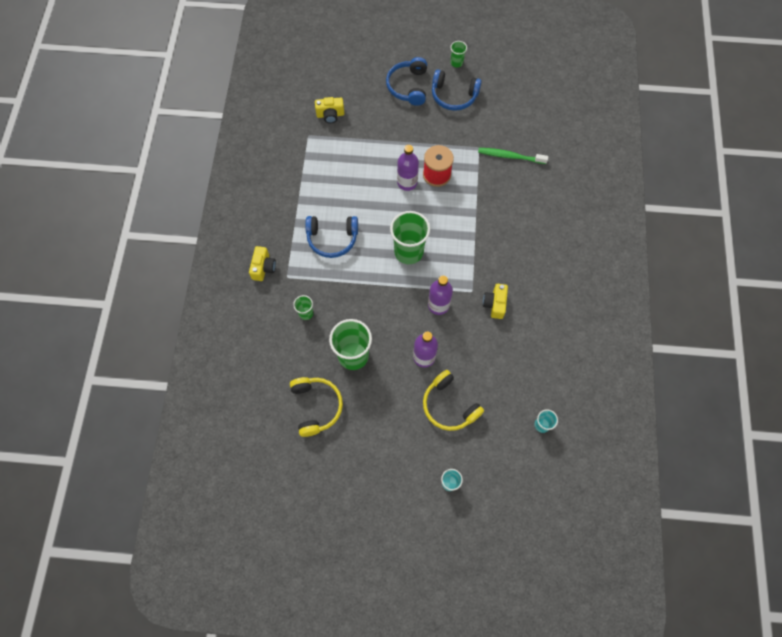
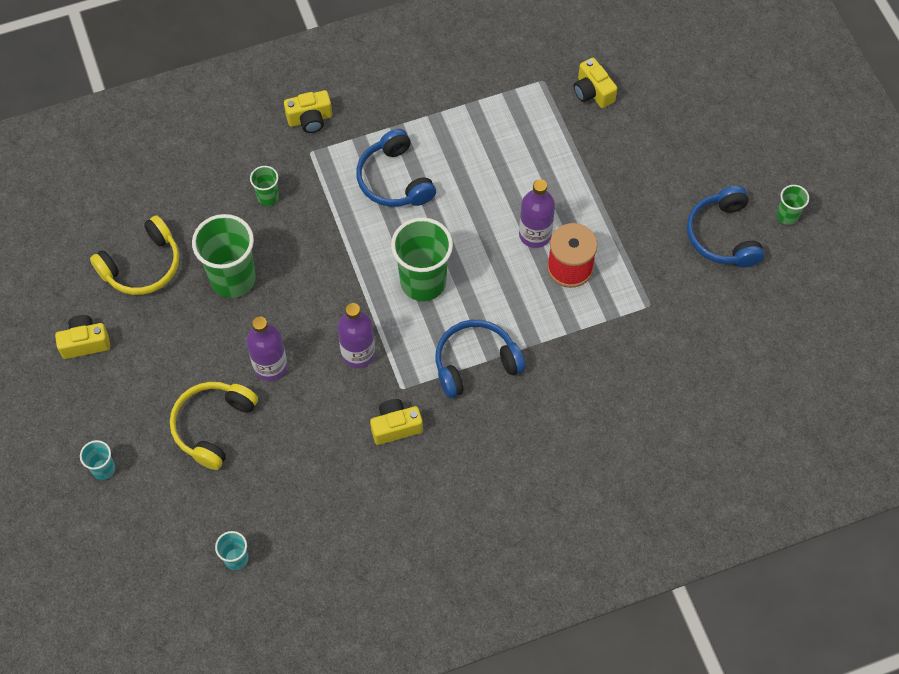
camera: 65 degrees right, 5 degrees down
(354, 463) = (85, 343): none -> yellow camera
(408, 86) = (702, 169): blue headphones -> blue headphones (475, 363)
(510, 156) = (659, 355): green toothbrush -> none

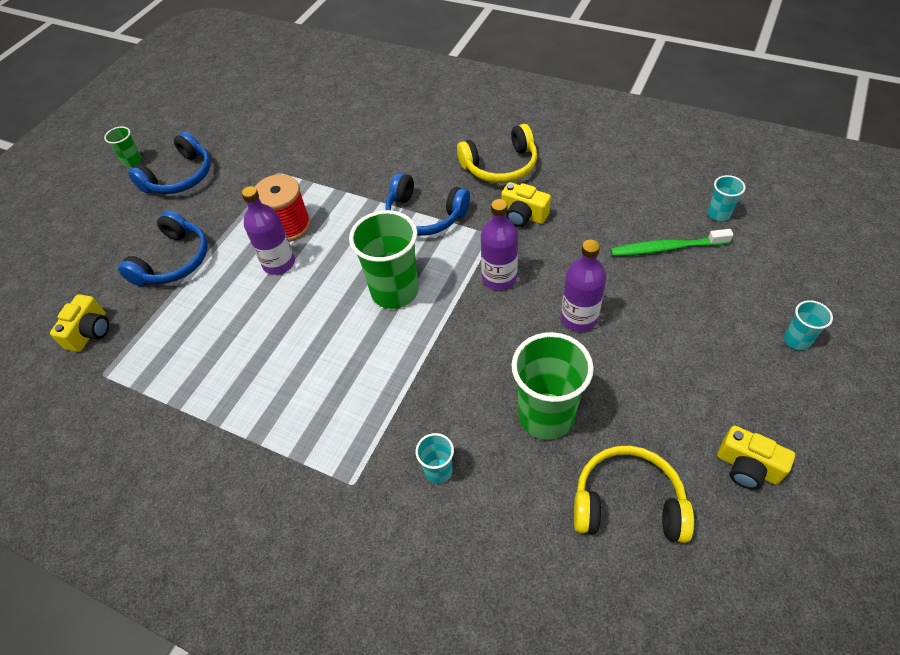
camera: 130 degrees left, 10 degrees down
(213, 426) = (668, 307): yellow headphones -> yellow headphones (500, 166)
(254, 484) = (666, 248): none -> green toothbrush
(268, 197) = (438, 471): green cup -> turquoise cup
(310, 119) = (313, 522): yellow camera -> none
(394, 180) = (317, 390): blue headphones -> blue headphones (174, 261)

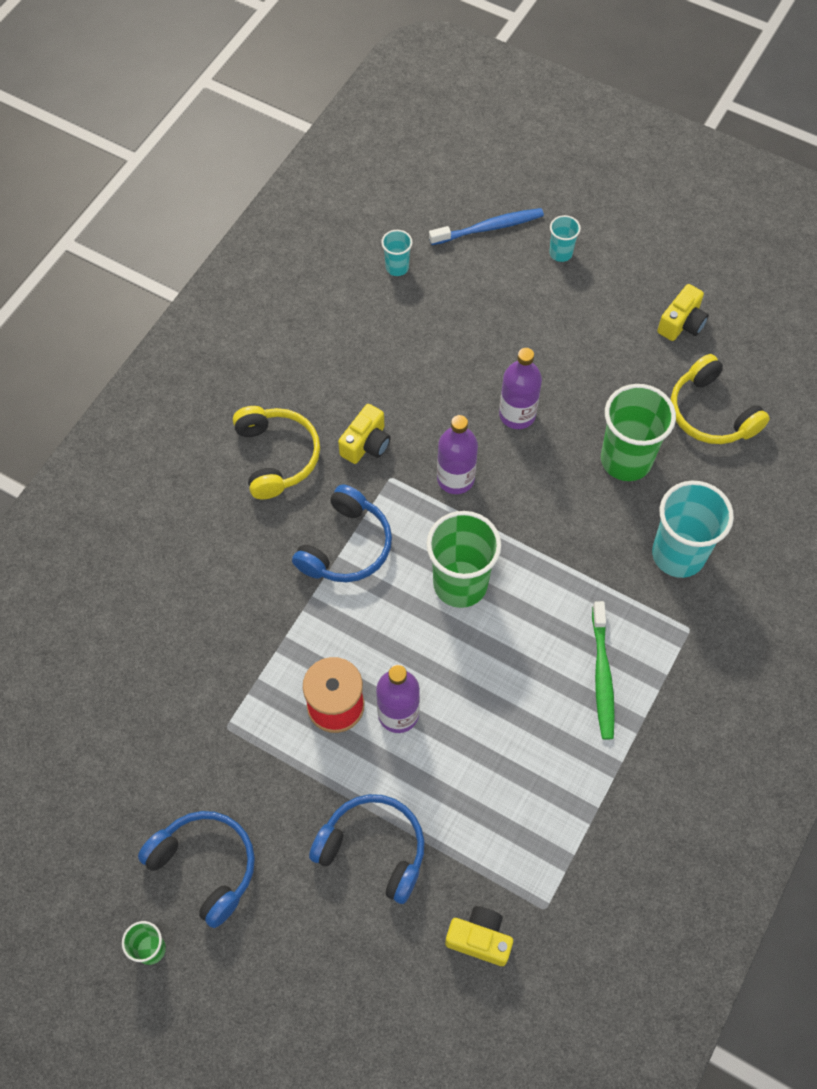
camera: 90 degrees left, 10 degrees up
(438, 471) = (678, 554): turquoise cup -> turquoise cup, size x2.06
(627, 503) = (711, 413): yellow headphones -> yellow headphones turned 45 degrees counterclockwise
(666, 248) = (437, 322): green toothbrush -> green toothbrush (602, 675)
(800, 276) = (489, 228): none -> blue toothbrush

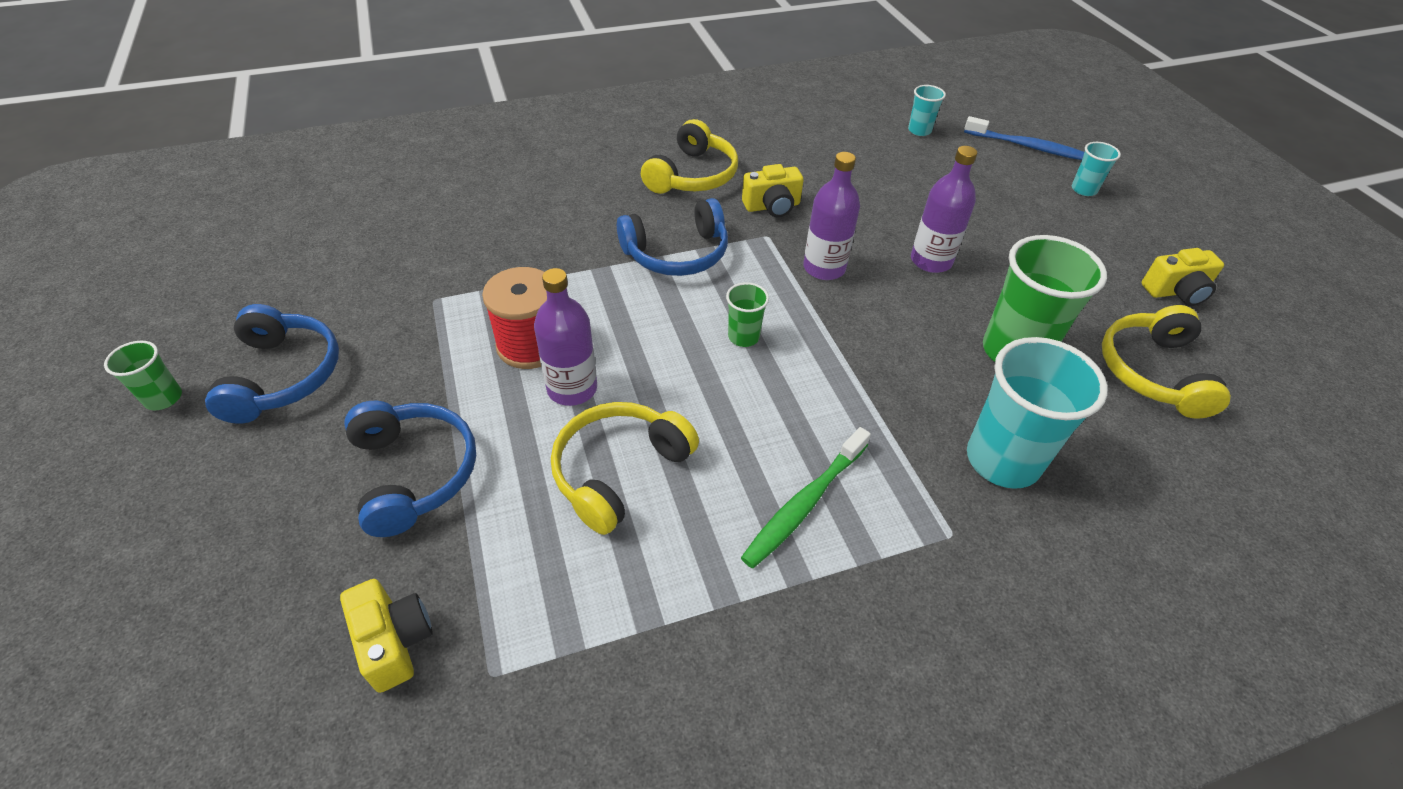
camera: 40 degrees right, 15 degrees down
(460, 584) = (743, 337): green cup -> green cup, size x0.49
(485, 744) = (619, 471): none -> yellow headphones

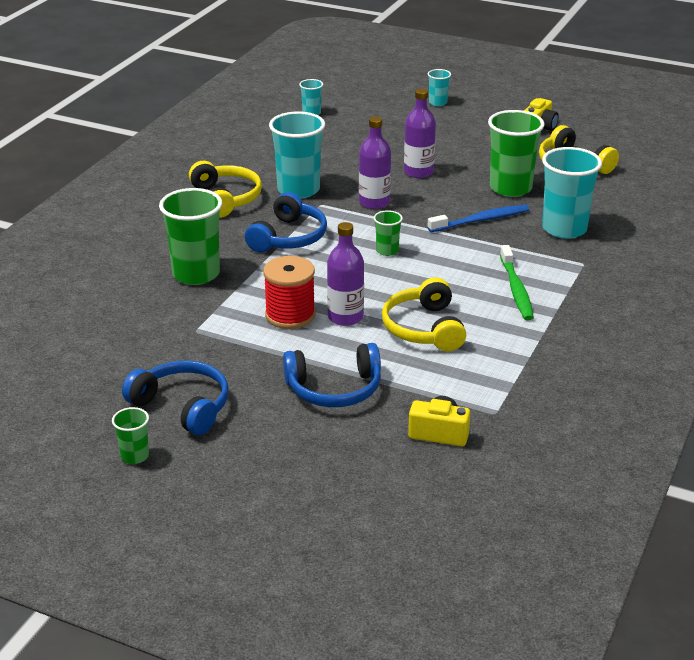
camera: 45 degrees left, 15 degrees down
(414, 473) = (334, 389): blue headphones -> blue headphones turned 150 degrees clockwise
(537, 238) = (196, 274): none -> green cup
(772, 206) = (298, 190): yellow camera -> turquoise cup
(1027, 147) = (380, 94): blue toothbrush -> blue toothbrush (481, 220)

